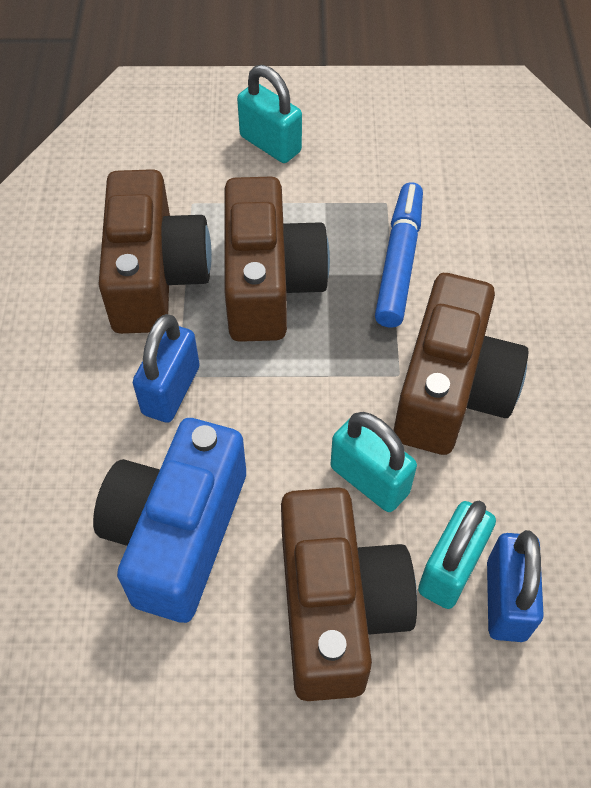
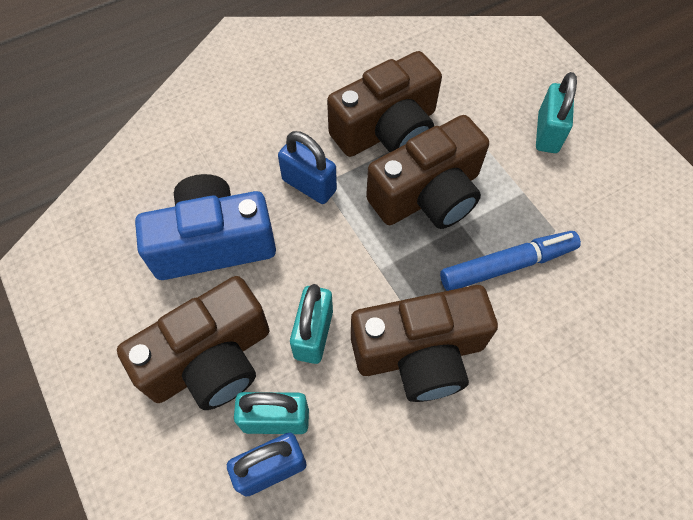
camera: 60 degrees right, 5 degrees up
(171, 390) = (309, 185): blue padlock -> blue padlock turned 45 degrees clockwise

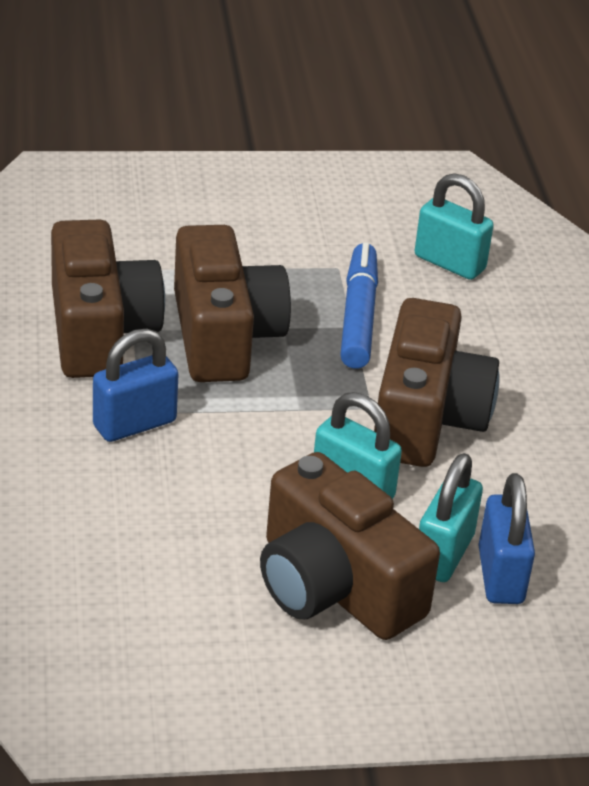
camera: 70 degrees left, 25 degrees down
(210, 360) = (334, 586): brown camera -> brown camera turned 150 degrees clockwise
(213, 243) = (161, 535): blue camera -> none
(547, 133) = (205, 218): turquoise padlock -> turquoise padlock (449, 263)

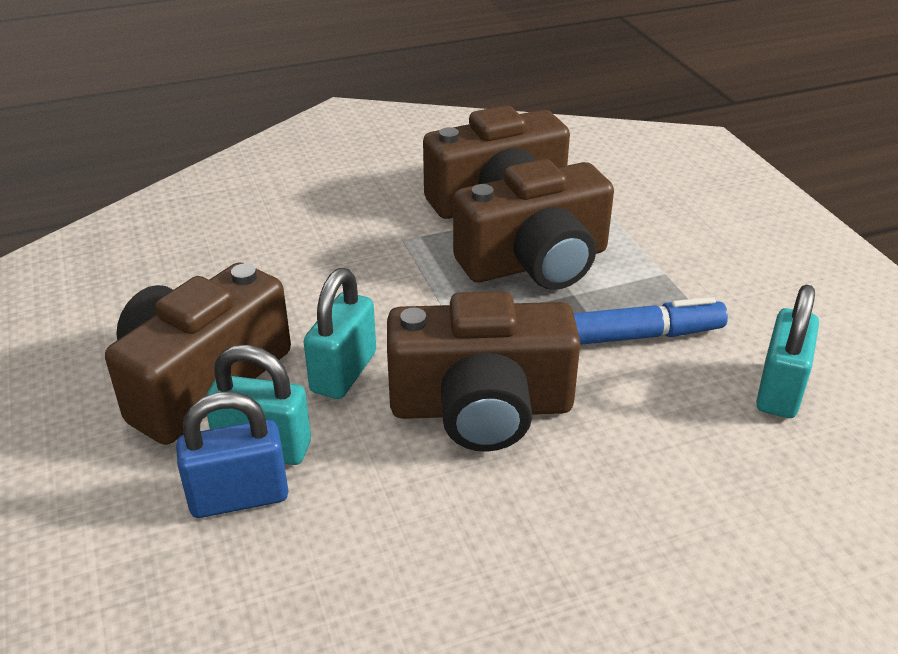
camera: 80 degrees right, 0 degrees up
(134, 424) = (385, 239): blue padlock -> none

